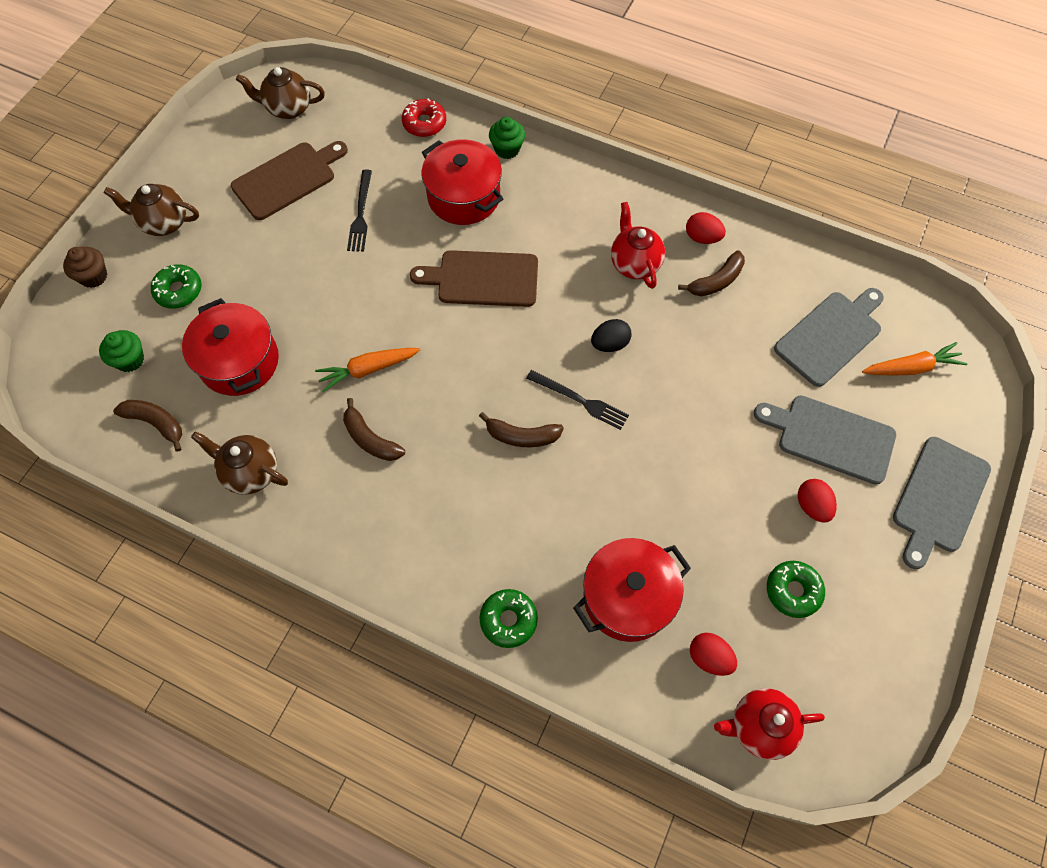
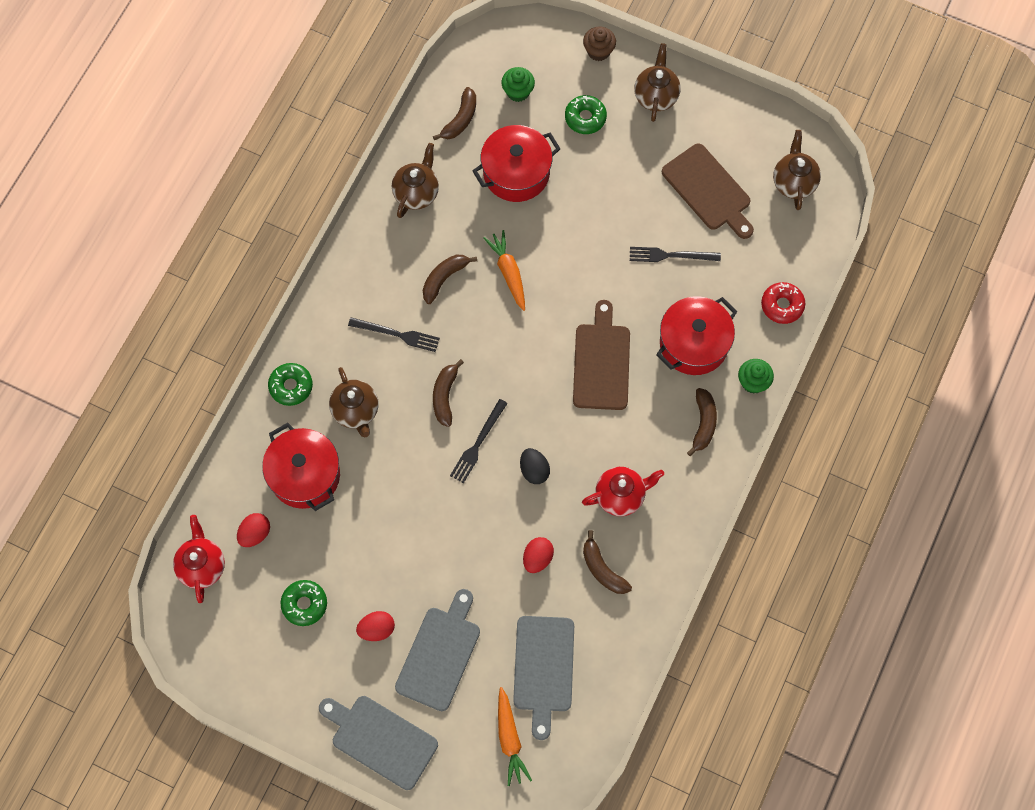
camera: 90 degrees right, 5 degrees up
(441, 491) = (397, 334): none -> black fork
(542, 537) = (356, 411): none -> brown teapot
(552, 191) = (703, 423): none -> brown banana
(702, 238) = (652, 560): red egg -> red egg (537, 558)
(830, 335) = (543, 669): grey cutting board -> grey cutting board turned 45 degrees clockwise

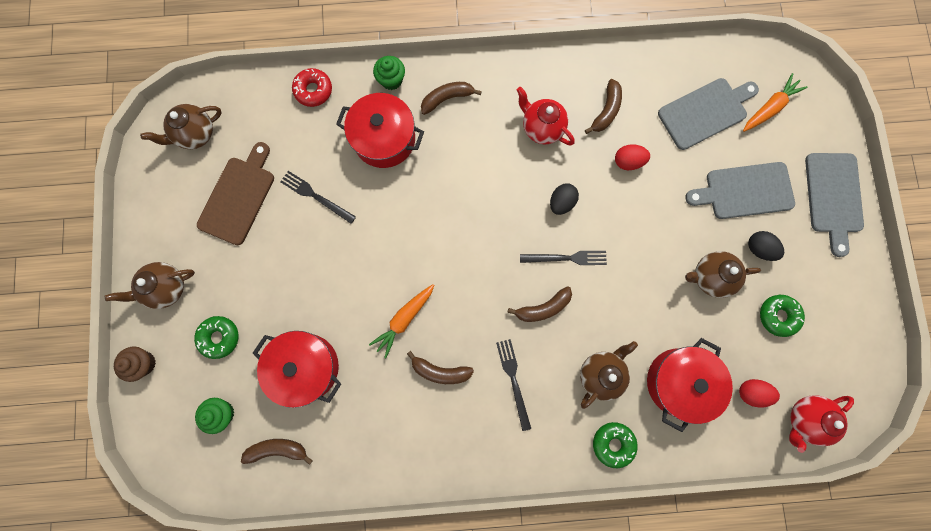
camera: 120 degrees left, 10 degrees up
(377, 629) = (758, 248): red egg -> black egg
(416, 193) = (372, 445): brown teapot -> brown teapot (710, 277)
(601, 362) = (441, 200): brown cutting board -> none
(670, 255) = (315, 196): black fork -> black fork turned 150 degrees clockwise

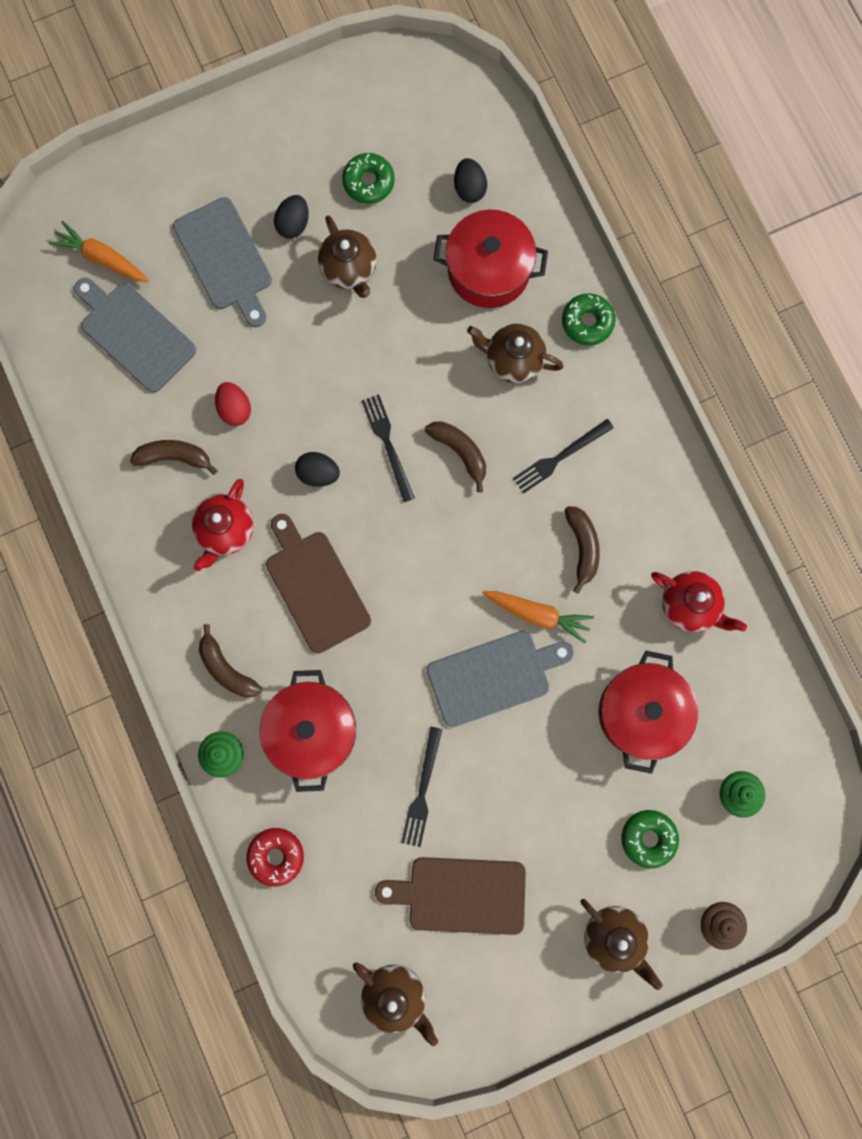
camera: 110 degrees left, 0 degrees up
(278, 449) = (749, 706): brown banana -> none
(481, 173) = (315, 587): none -> brown cutting board
(751, 392) = (469, 188): red egg -> black egg
(804, 418) = (477, 125): red teapot -> red teapot (689, 605)
(833, 197) = (197, 155): grey cutting board -> grey cutting board (493, 676)

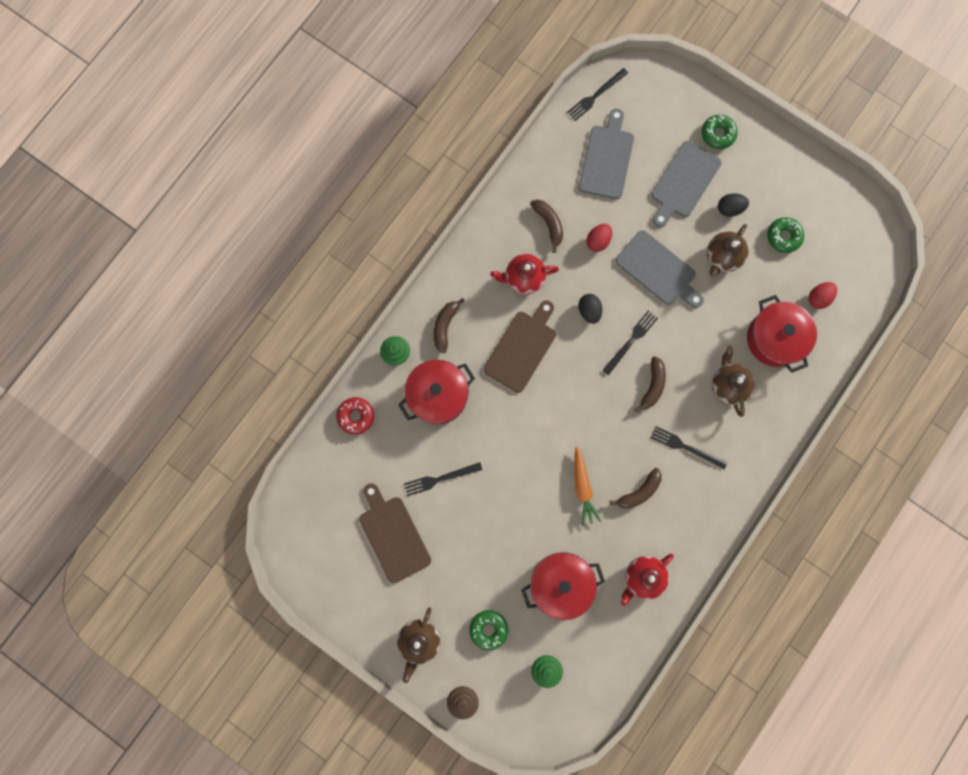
camera: 60 degrees right, 0 degrees up
(42, 298) = (596, 96): none -> black fork
(102, 258) = (640, 114): orange carrot -> none
(395, 994) = (316, 530): brown teapot -> none
(469, 188) = (818, 298): black egg -> red egg
(493, 676) = (530, 482): grey cutting board -> grey cutting board (658, 270)
(587, 322) = (780, 416): green donut -> green donut (718, 134)
(689, 605) = (642, 577): red teapot -> red teapot turned 45 degrees clockwise

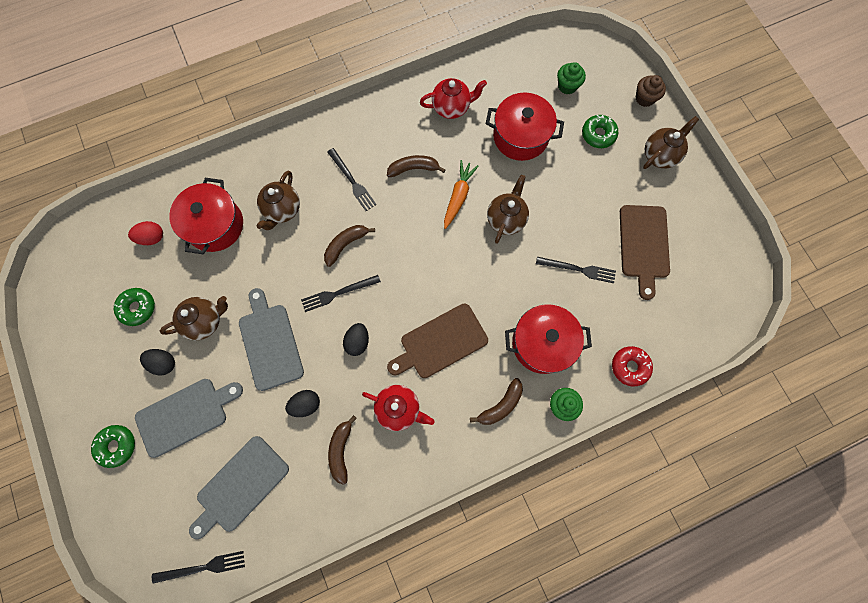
camera: 150 degrees left, 5 degrees down
(528, 490) = (506, 219): none -> brown teapot
(598, 241) = (306, 404): red egg -> black egg

